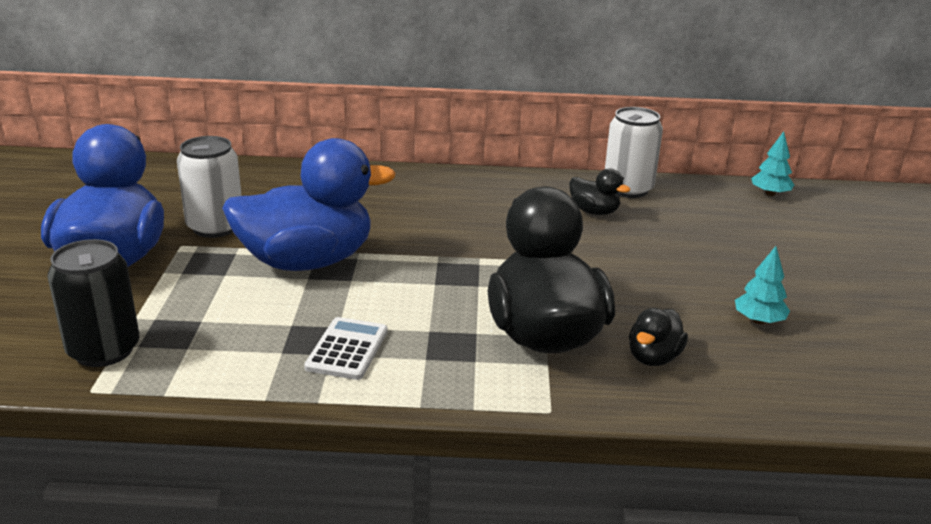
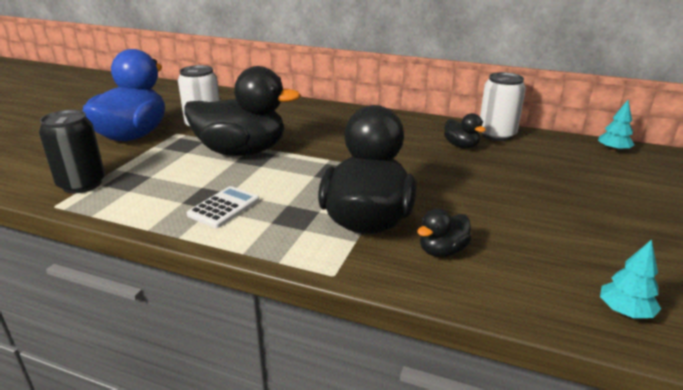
camera: 20 degrees right, 0 degrees up
(307, 261) = (242, 151): blue duck -> black duck
(758, 321) = (550, 238): turquoise tree -> turquoise tree (624, 311)

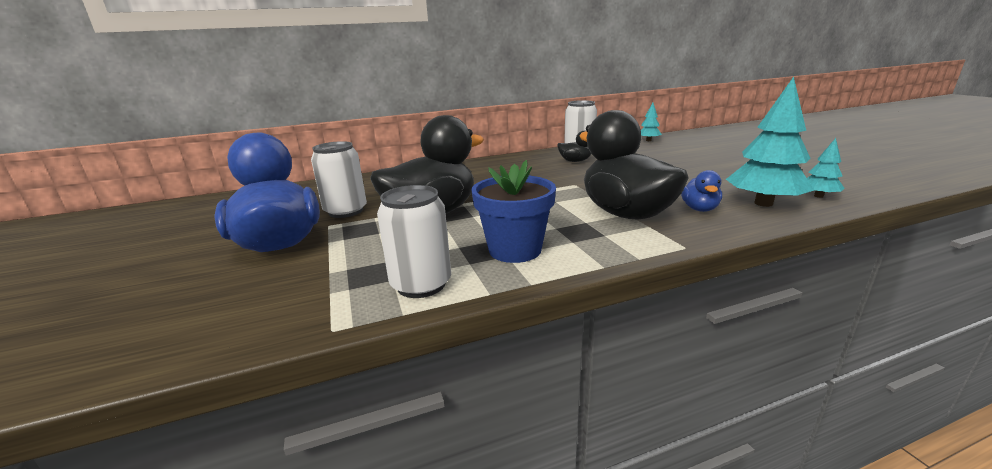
camera: 40 degrees left, 5 degrees down
(82, 184) = (320, 299): black can -> none
(132, 202) = (421, 284): none -> white can
(224, 207) = (515, 250): white calculator -> blue flower pot
(442, 251) = (699, 209): black duck -> blue duck
(526, 282) = (763, 203): none -> turquoise tree

